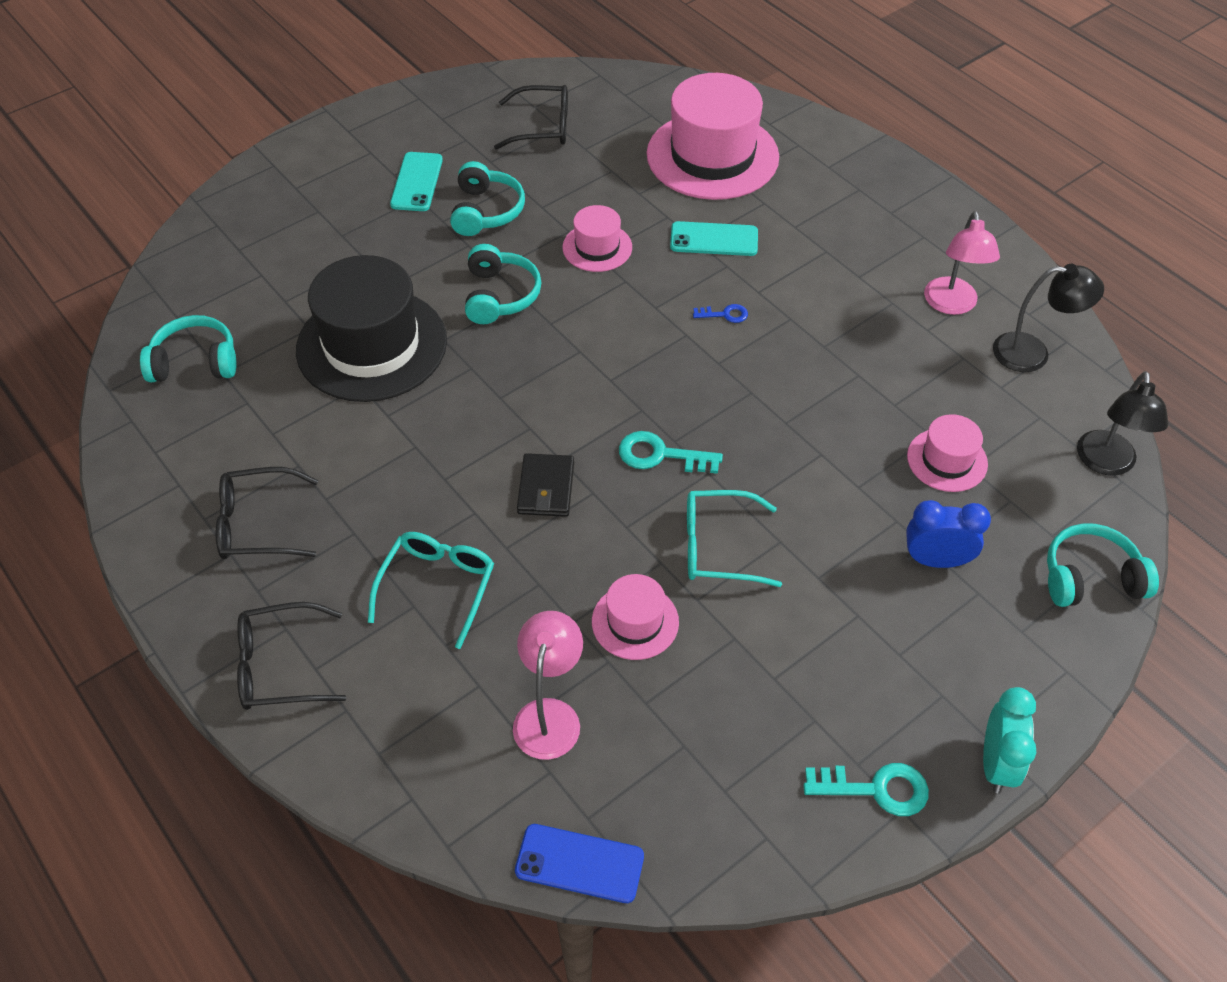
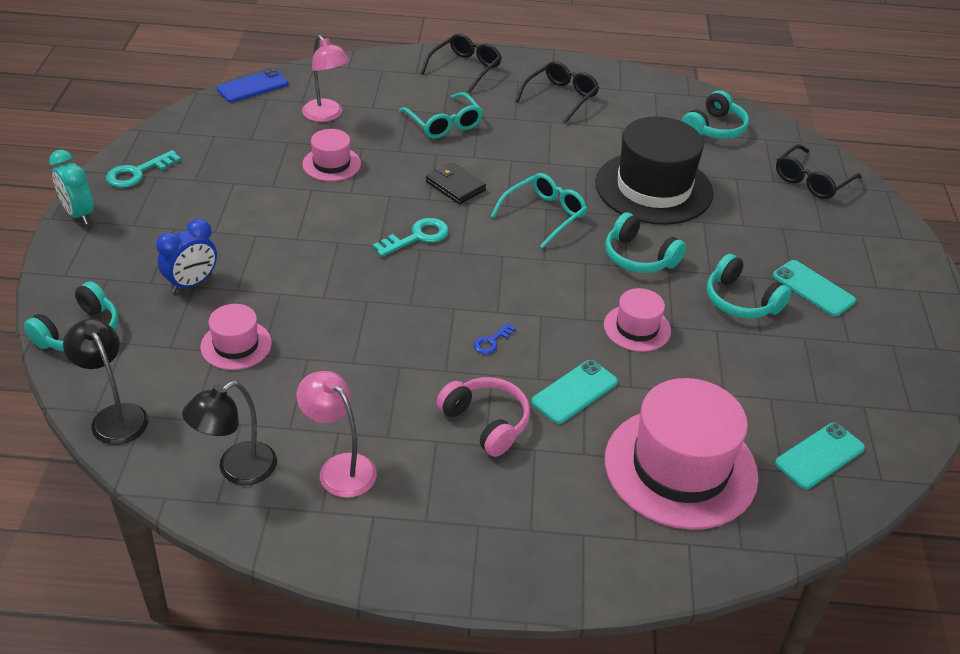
camera: 130 degrees right, 10 degrees down
(542, 127) = (826, 392): black glasses -> black glasses (812, 181)
(614, 105) = (819, 456): none -> turquoise phone
(718, 547) = (328, 216): turquoise glasses -> turquoise glasses (544, 215)
(807, 263) = (486, 422): none -> pink headphones

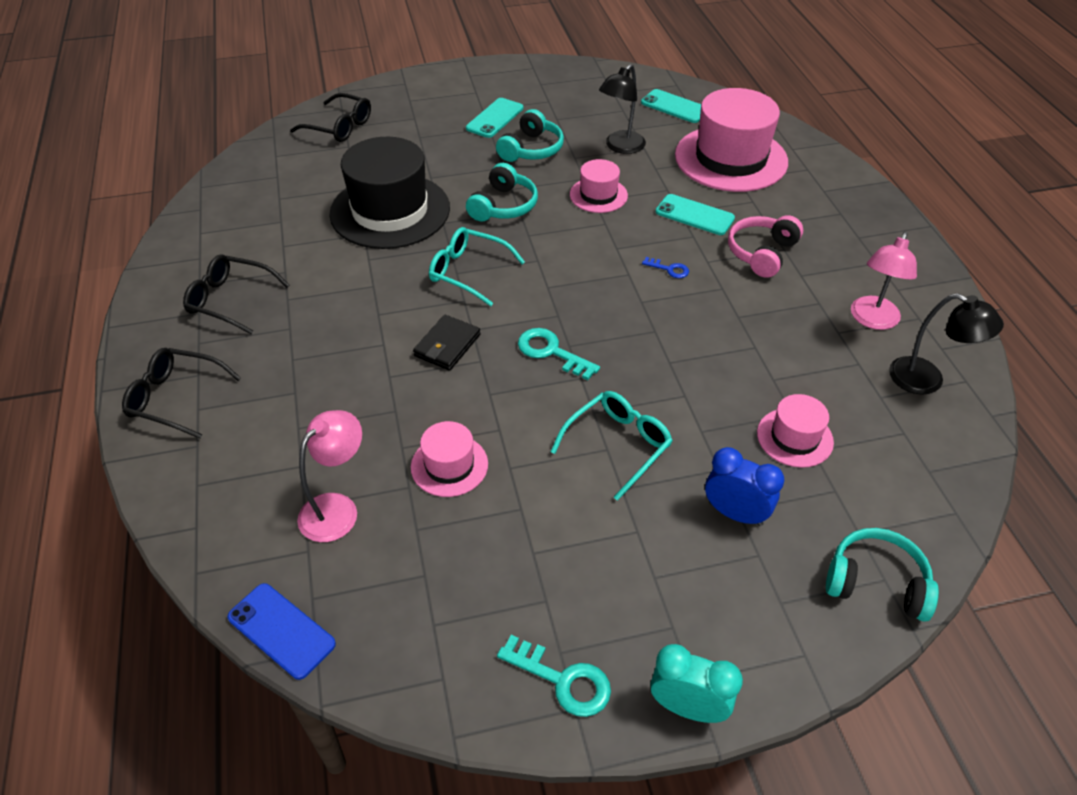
camera: 105 degrees left, 5 degrees up
(78, 214) = (687, 707): turquoise clock -> turquoise clock turned 105 degrees counterclockwise
(115, 416) = (948, 492): black lamp -> black lamp (620, 147)
(444, 124) = (320, 385): turquoise glasses -> turquoise glasses (618, 445)
(714, 128) = (266, 186): turquoise headphones -> none

